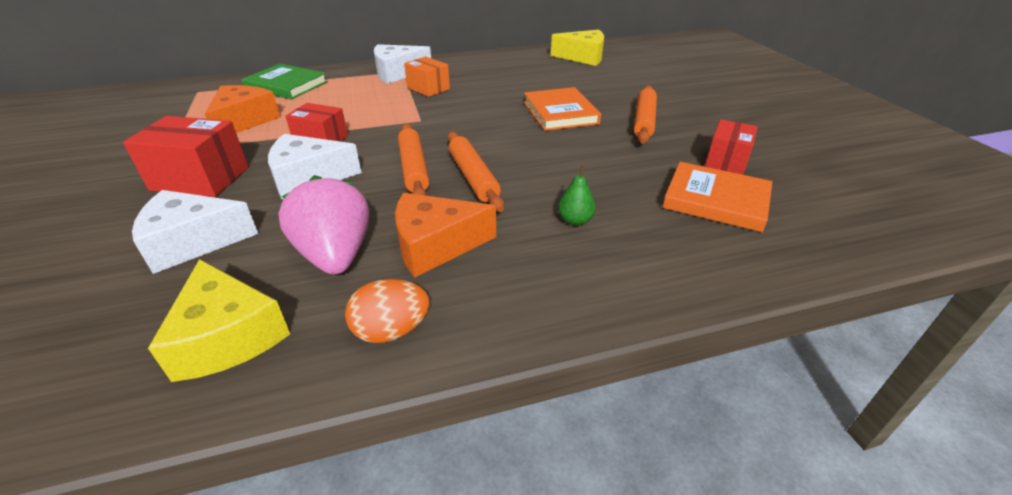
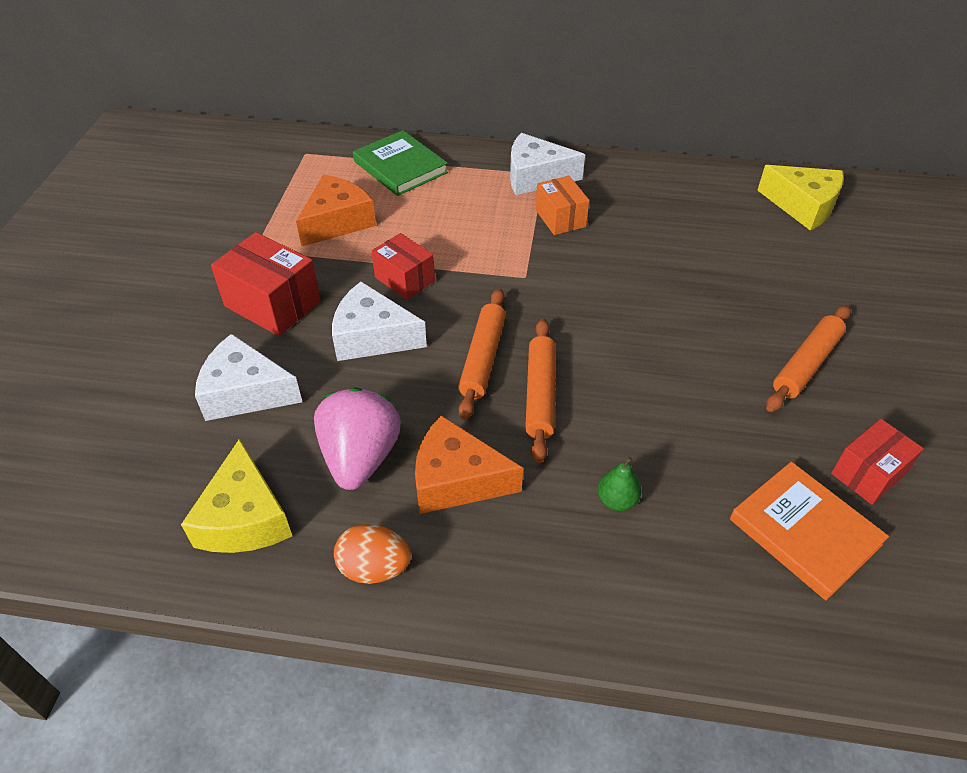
camera: 25 degrees right, 10 degrees up
(560, 113) = (702, 314): orange book -> none

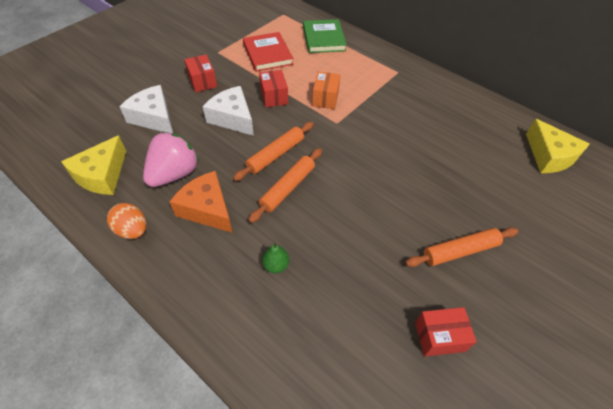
camera: 30 degrees right, 5 degrees up
(273, 304) = (202, 81): red box -> red box, size x0.66
(337, 222) = (267, 54): orange cheese -> red book
(536, 177) = (392, 72): white cheese -> none
(560, 218) = (385, 100): orange box -> orange box (325, 98)
(804, 532) = (365, 346): orange book -> none

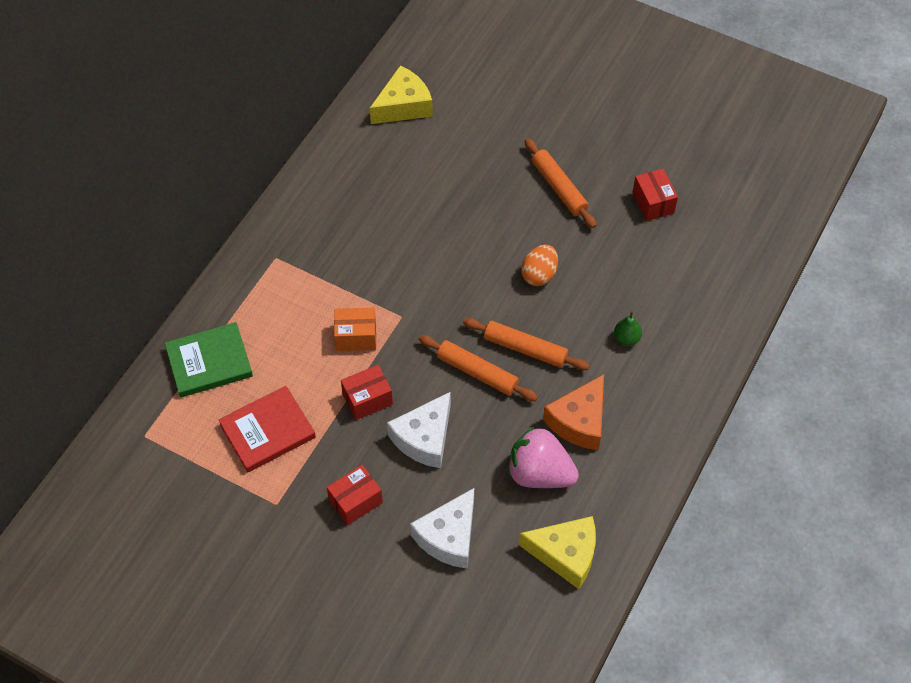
camera: 100 degrees left, 5 degrees up
(132, 230) = (630, 485): orange egg -> orange egg (539, 274)

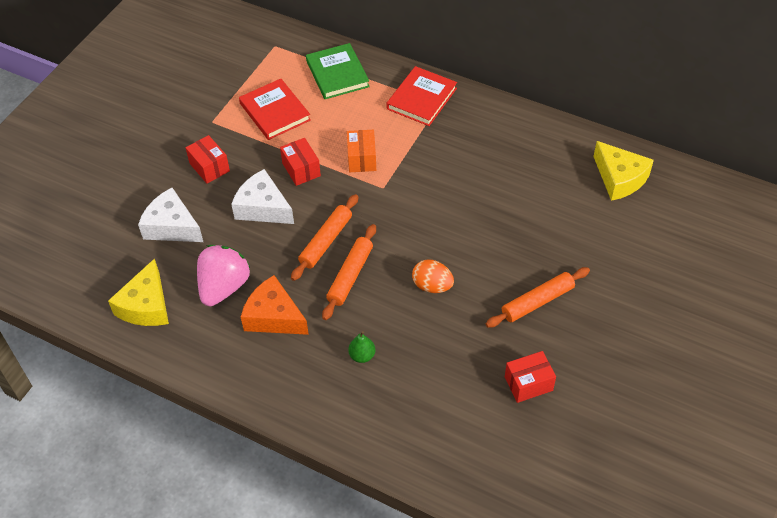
camera: 90 degrees right, 5 degrees down
(265, 274) = (421, 99): none -> red book

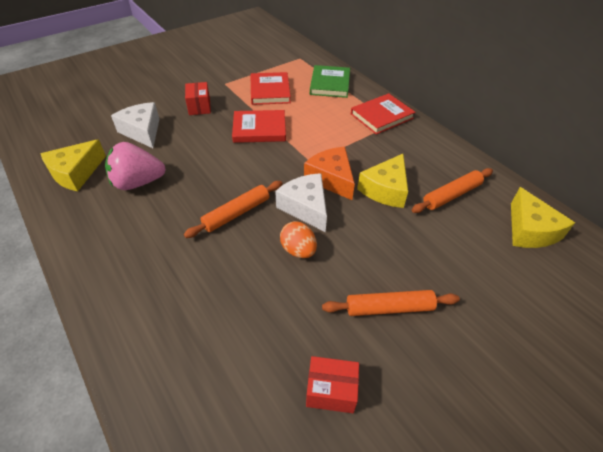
camera: 25 degrees right, 5 degrees down
(224, 287) = (138, 182): pink strawberry -> pink strawberry turned 150 degrees counterclockwise
(263, 208) = (212, 142): white cheese -> white cheese (305, 207)
(274, 316) = (153, 219): orange cheese -> orange cheese (331, 179)
(301, 169) = (259, 129): red box -> red book
(326, 241) = (238, 181): orange rolling pin -> orange rolling pin (451, 195)
(362, 159) = (309, 137): orange box -> none
(362, 356) = (194, 283): green pear -> none
(474, 189) = (385, 189): none -> yellow cheese

